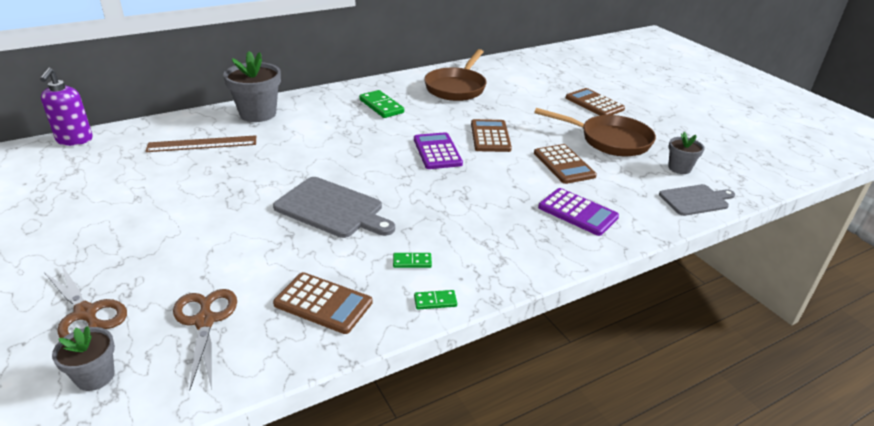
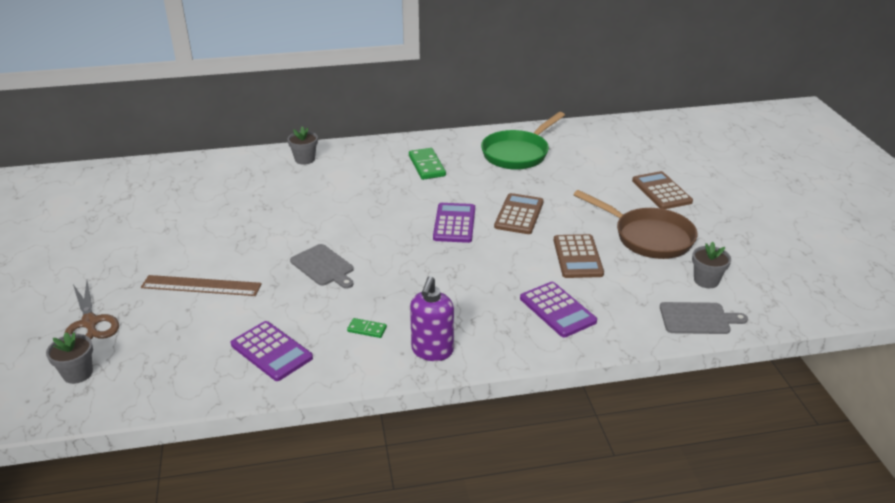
camera: 20 degrees right, 0 degrees up
(74, 140) = (139, 166): purple soap dispenser -> purple soap dispenser (432, 351)
(202, 144) = (241, 184): brown ruler -> brown ruler (201, 285)
(205, 321) = (173, 347): brown scissors -> none
(258, 114) = (305, 159): grey flower pot -> grey flower pot, size x0.56
(323, 303) = (271, 351): brown calculator -> purple calculator
(332, 209) = (323, 266): grey cutting board -> grey cutting board, size x0.65
(435, 301) = (367, 369): green domino -> none
(456, 87) = (518, 153): brown pan -> green pan

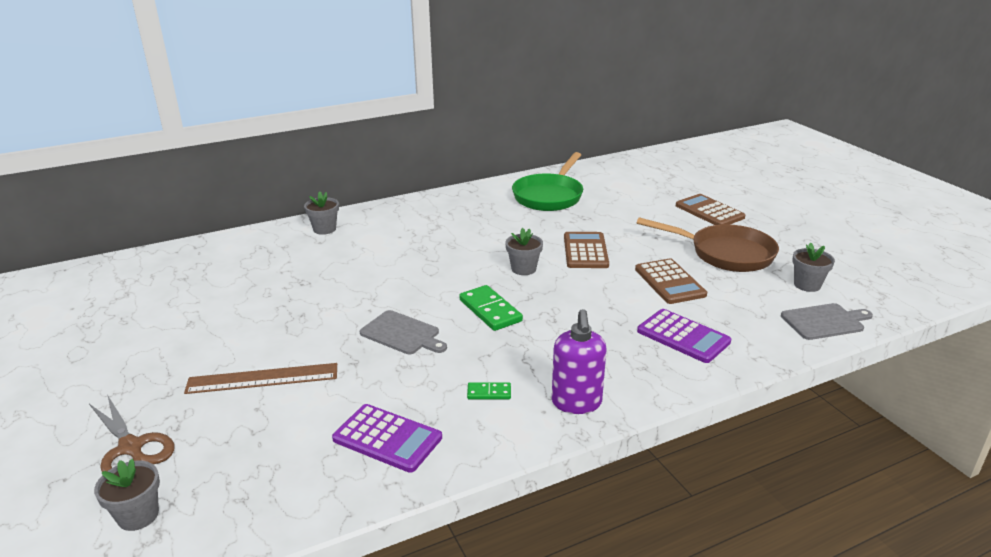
camera: 15 degrees left, 5 degrees down
(426, 166) = (462, 219): green domino -> green domino (490, 311)
(454, 223) = (523, 269): purple calculator -> grey flower pot

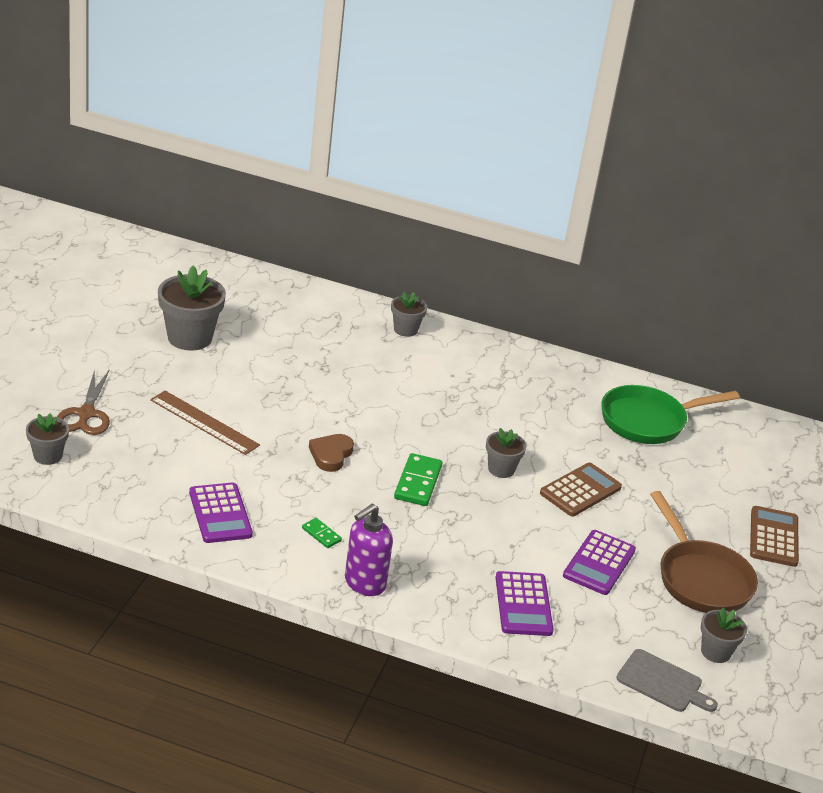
camera: 40 degrees right, 5 degrees up
(154, 326) = (189, 338): none -> grey flower pot
(402, 334) = (331, 455): grey cutting board -> brown heart
(669, 282) = (599, 563): brown calculator -> purple calculator

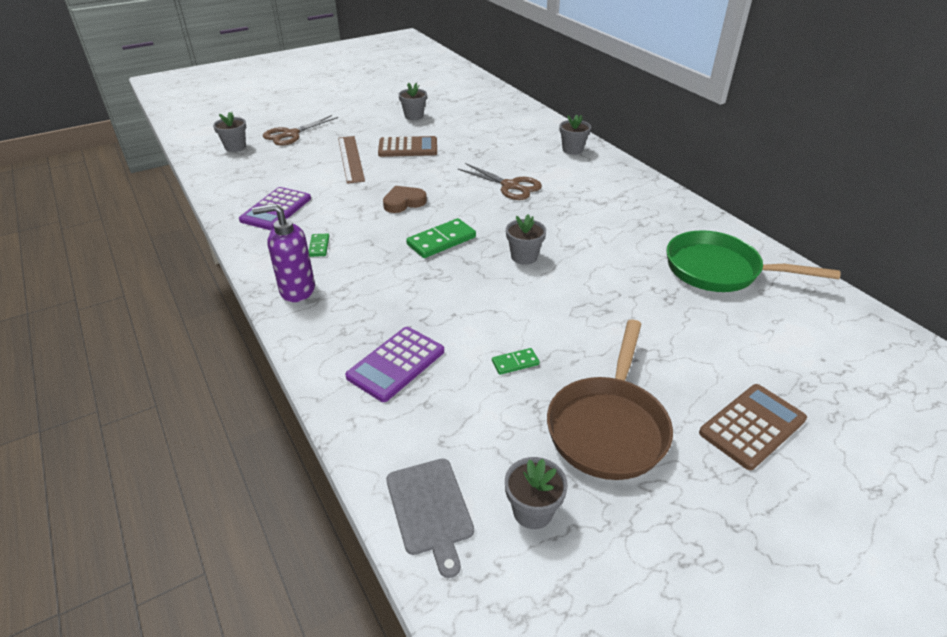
camera: 45 degrees right, 5 degrees up
(189, 338) = (414, 116): grey flower pot -> grey flower pot, size x0.56
(402, 397) = (510, 186): none -> brown scissors
(580, 490) = (576, 298): brown calculator -> brown calculator (408, 148)
(599, 563) = (515, 363): purple calculator -> green domino

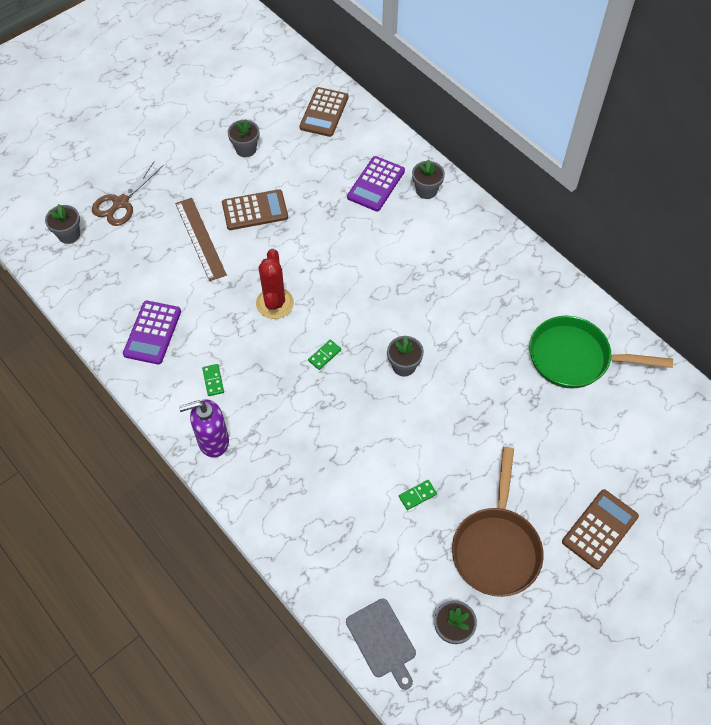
camera: 10 degrees left, 20 degrees up
(396, 364) = (323, 512): purple calculator -> purple calculator (376, 184)
(404, 202) = (274, 303): brown heart -> red cactus
(441, 241) = (324, 355): green domino -> green domino, size x0.54
(489, 103) = (324, 112): none -> brown calculator
(510, 186) = (373, 262): brown scissors -> none

